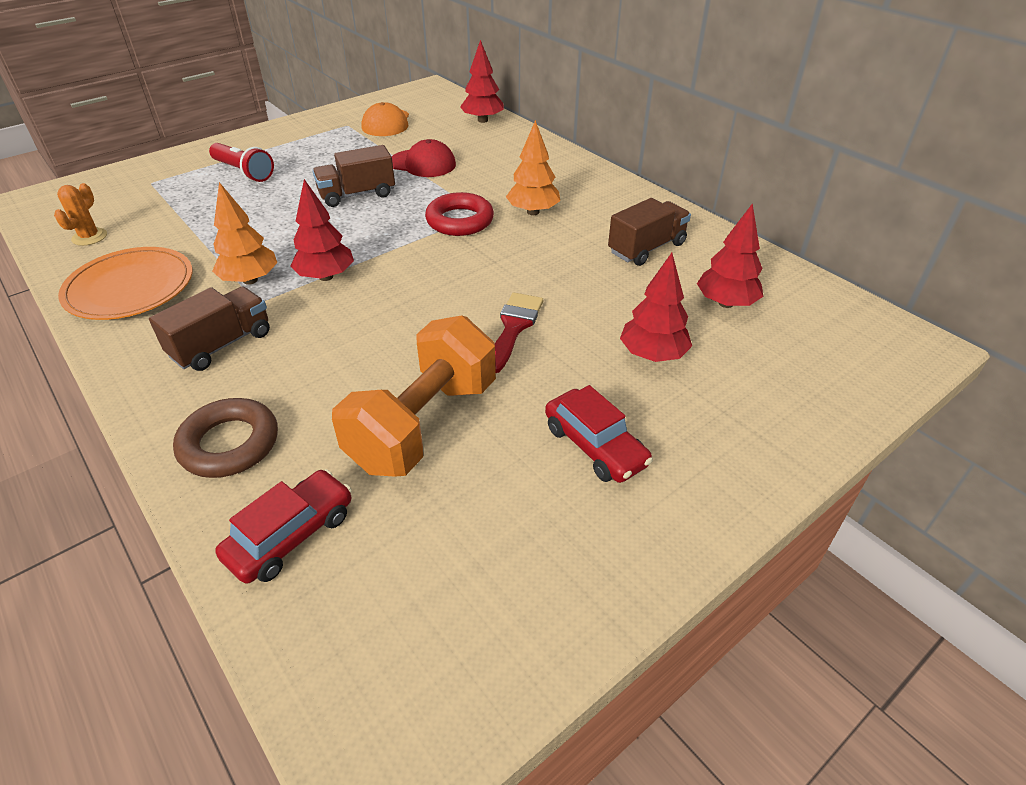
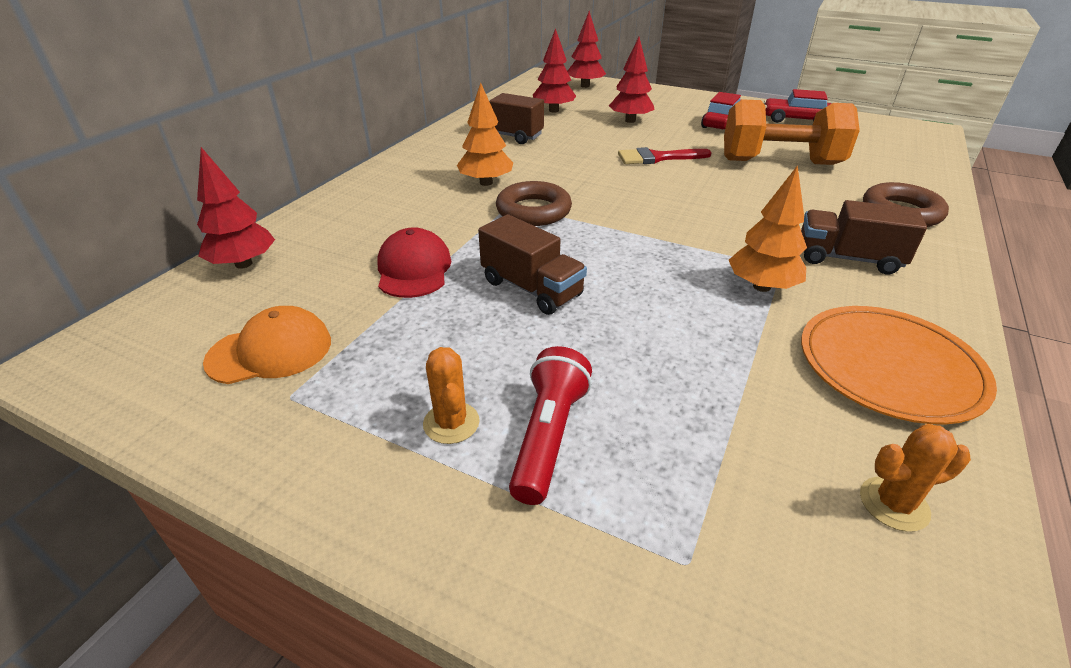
camera: 115 degrees left, 5 degrees down
(282, 154) = (451, 423): none -> orange cactus
(291, 535) = (902, 173): red car -> red car (796, 120)
(326, 276) = (700, 246): red tree -> red tree (585, 86)
(460, 221) = (533, 211): red ring -> brown ring

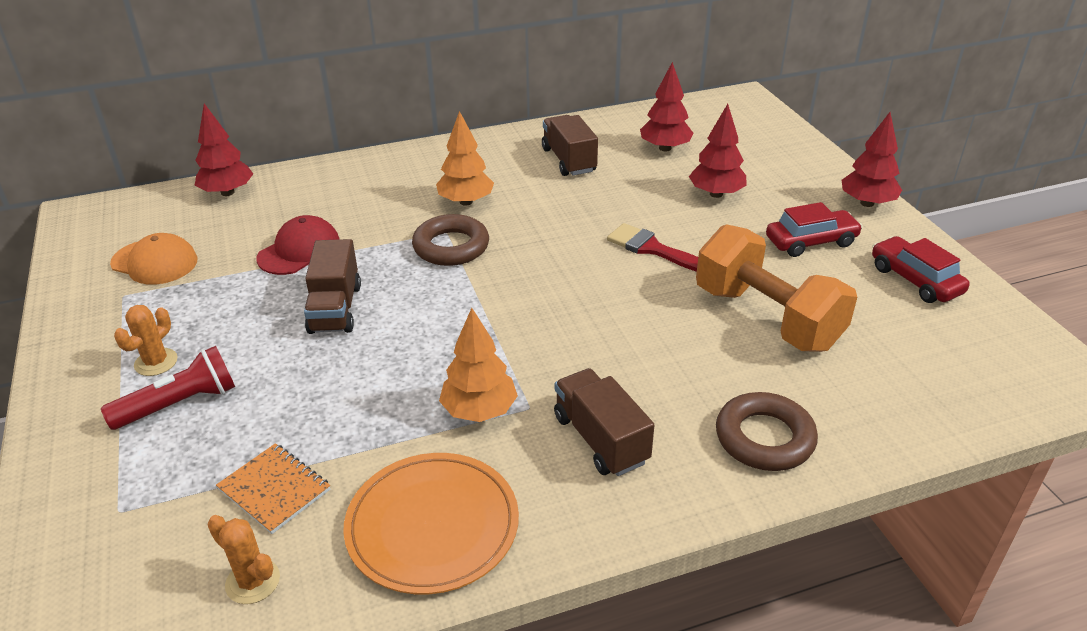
camera: 45 degrees right, 0 degrees up
(585, 86) = (759, 129): red tree -> red tree (867, 203)
(761, 431) = (274, 490): none -> orange notebook

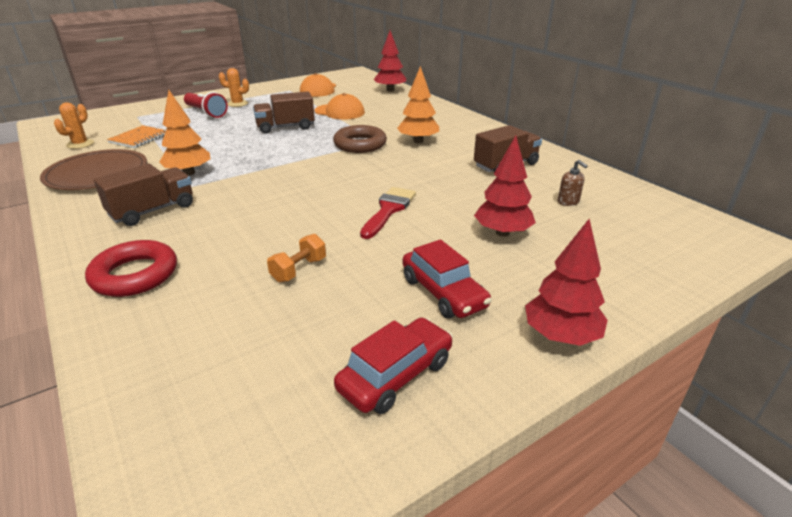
camera: 75 degrees right, 5 degrees down
(299, 251) = (339, 112): red cap -> orange cap
(432, 525) = (97, 174): orange plate -> brown plate
(665, 148) = (568, 202): red tree -> brown soap dispenser
(764, 438) = (135, 275): brown ring -> red ring
(767, 318) = (299, 270): orange dumbbell -> orange dumbbell, size x0.40

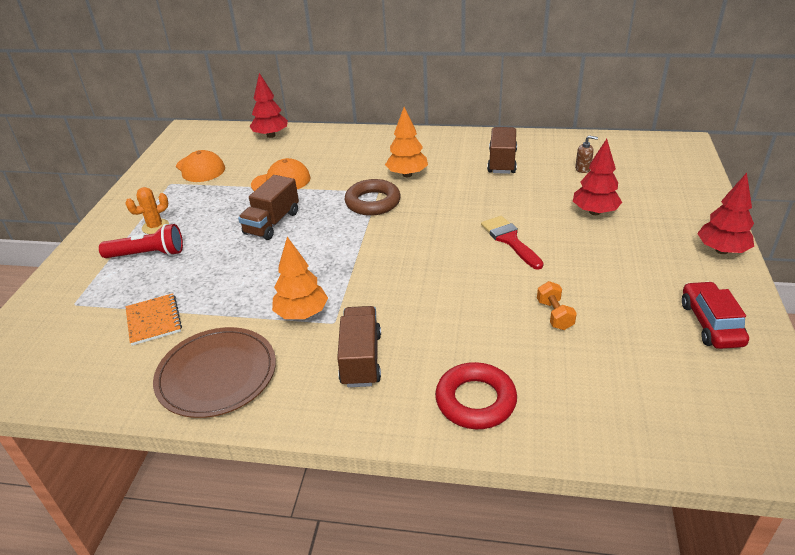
camera: 45 degrees left, 5 degrees up
(80, 144) = (102, 368): orange cactus -> none
(443, 293) = (642, 268): red car -> none

